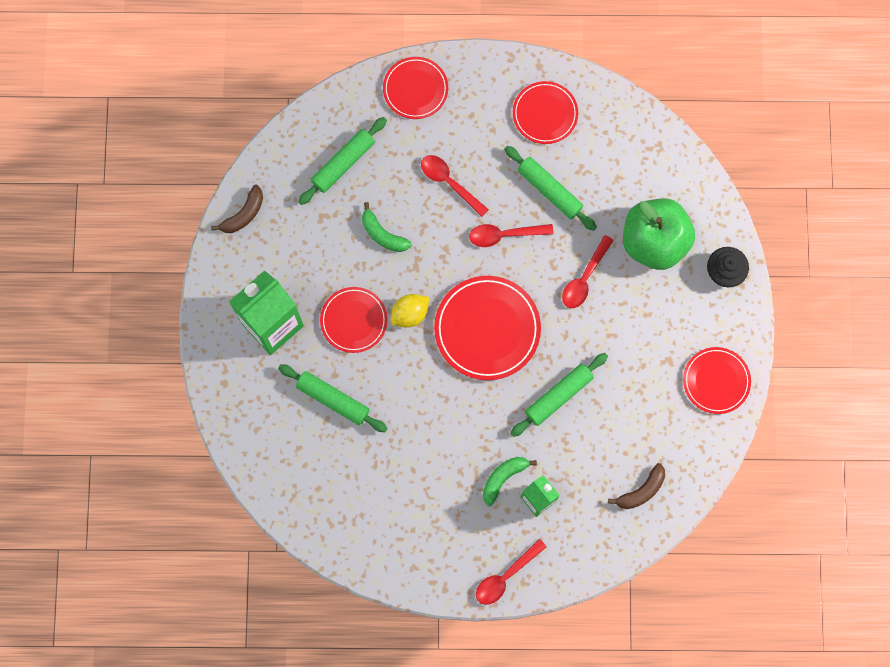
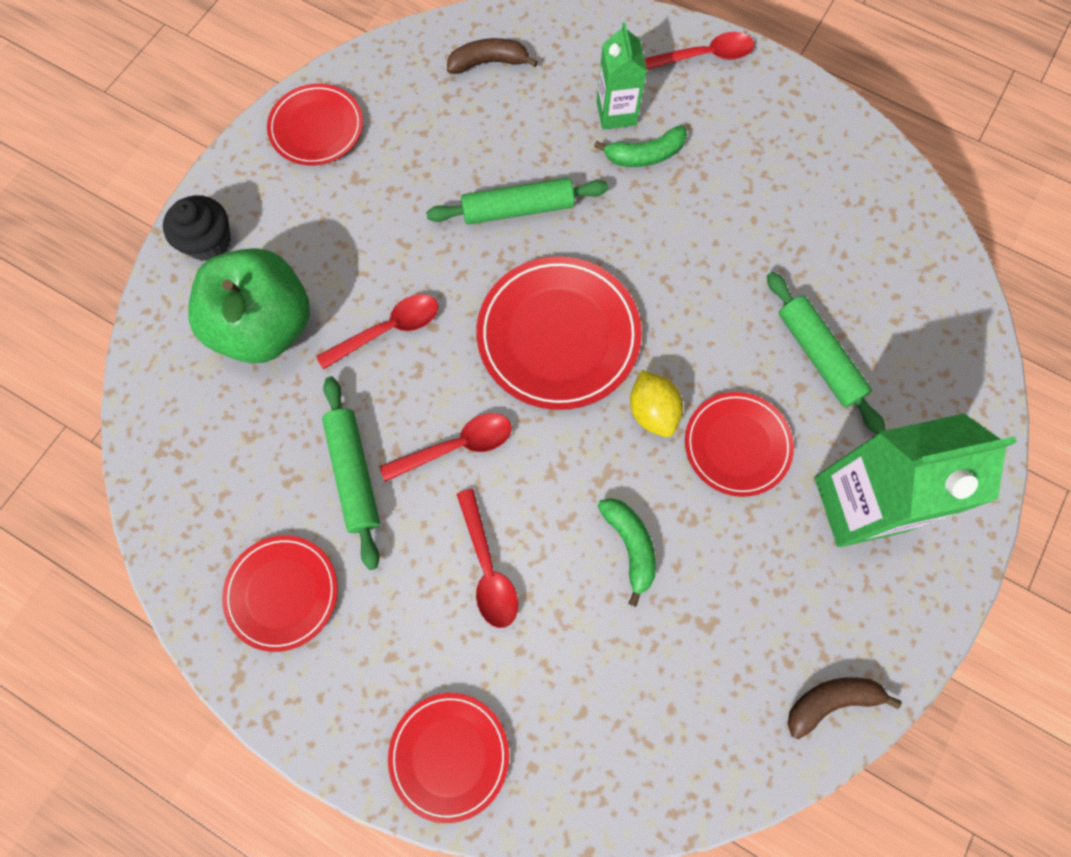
camera: 150 degrees left, 5 degrees down
(343, 163) = (632, 695): green rolling pin -> none
(410, 314) = (652, 411): yellow lemon -> yellow lemon turned 75 degrees clockwise
(504, 235) = (456, 446): red spoon -> red spoon turned 45 degrees counterclockwise

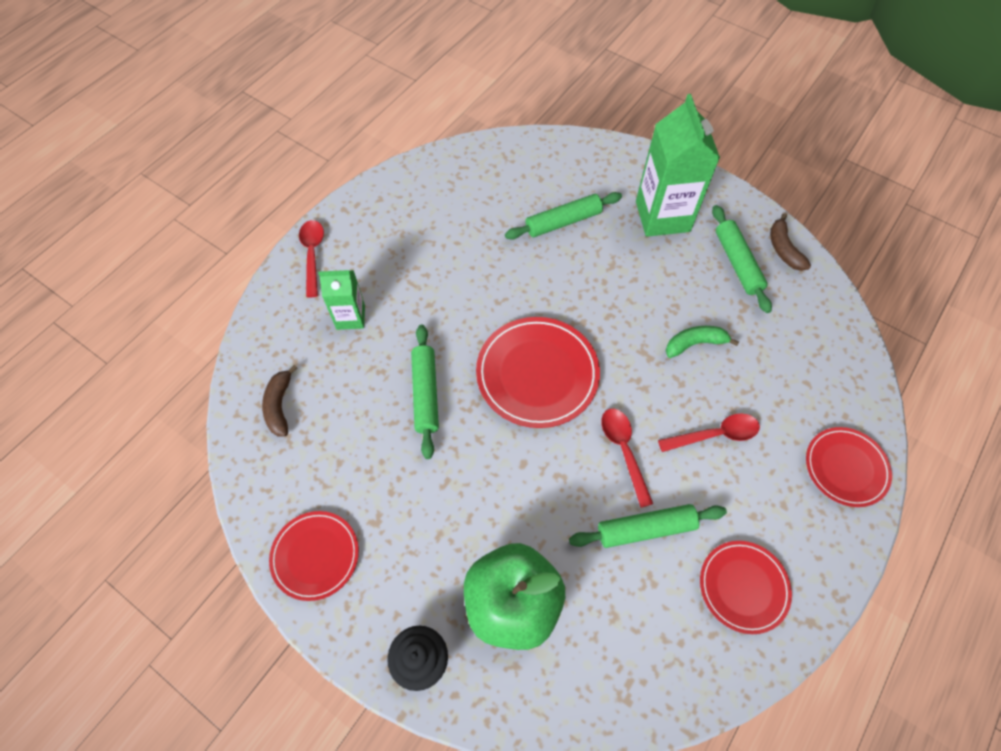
camera: 85 degrees left, 10 degrees down
(388, 330) = (523, 498): red spoon -> none
(645, 155) = (392, 302): green banana -> none
(652, 411) = (599, 320): yellow lemon -> none
(737, 445) = (624, 274): red plate -> none
(788, 620) = (737, 263): none -> green rolling pin

